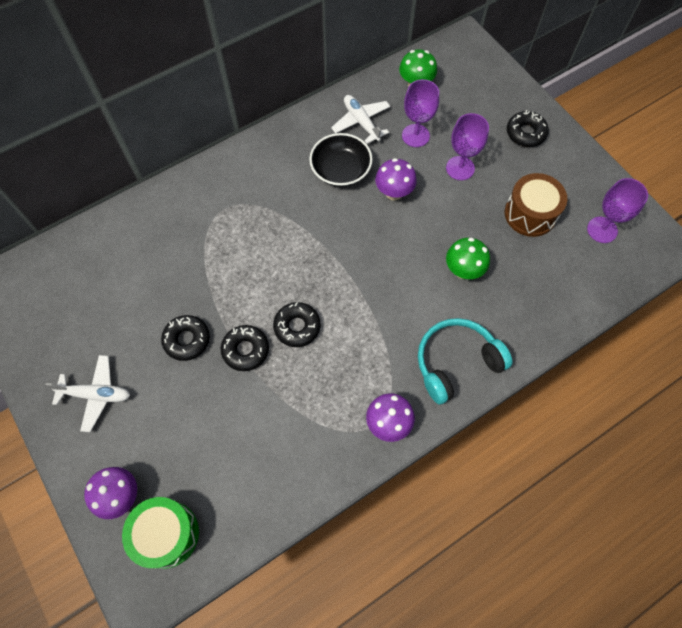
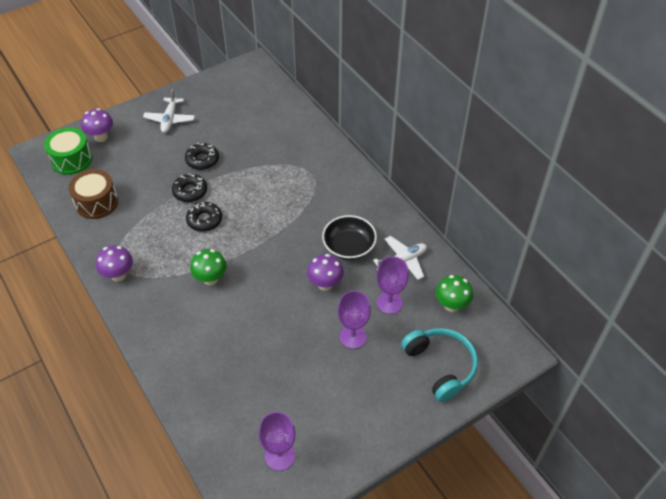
camera: 90 degrees right, 15 degrees down
(456, 362) = (160, 321): turquoise headphones -> turquoise headphones (441, 366)
(463, 270) = (244, 332): green mushroom -> green mushroom (210, 279)
(525, 133) = (397, 398): black donut -> none
(530, 214) = (300, 392): brown drum -> brown drum (97, 203)

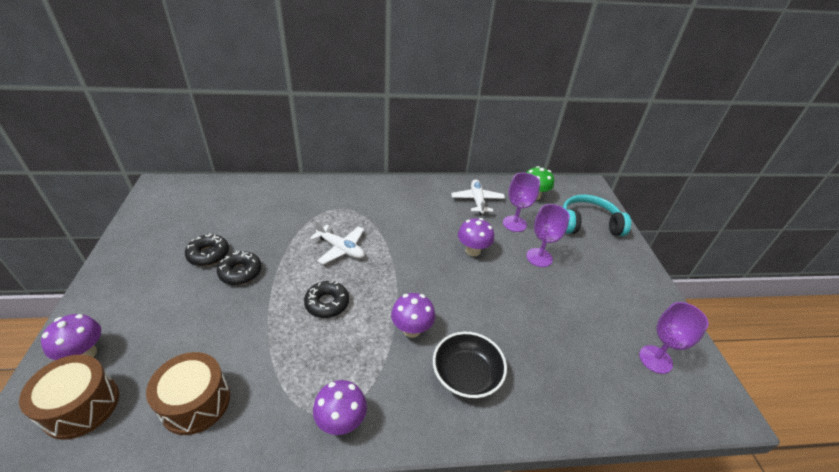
camera: 65 degrees left, 10 degrees down
(72, 160) = (81, 406): green drum -> brown drum
(170, 119) = (146, 275): white plane -> white plane (340, 248)
(190, 191) = (275, 299): black donut -> black donut (208, 254)
(210, 279) = (412, 329): green mushroom -> purple mushroom
(349, 246) = (441, 221): black bowl -> black bowl (466, 375)

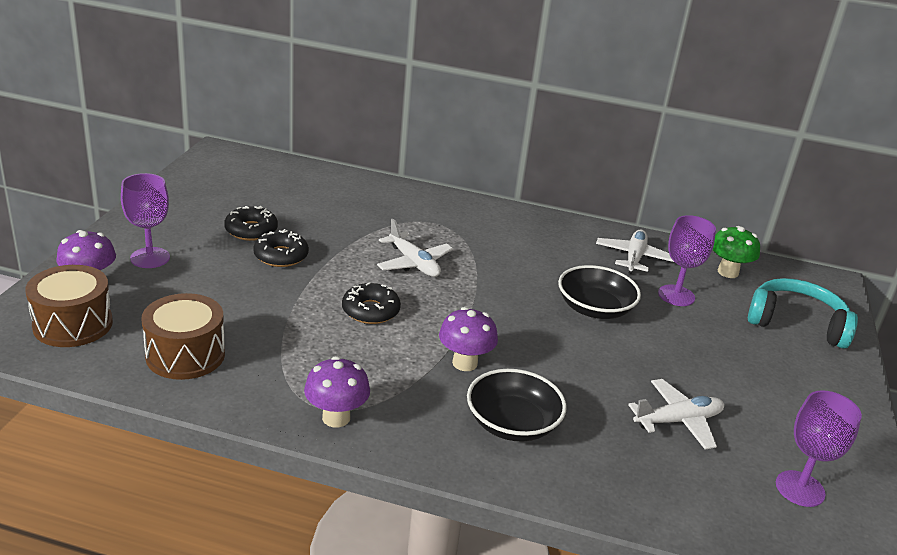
camera: 20 degrees right, 10 degrees down
(473, 250) = (594, 309): purple mushroom -> black bowl
(539, 257) = (690, 340): purple goblet -> purple goblet (150, 258)
(564, 330) = (678, 421): none -> white plane

